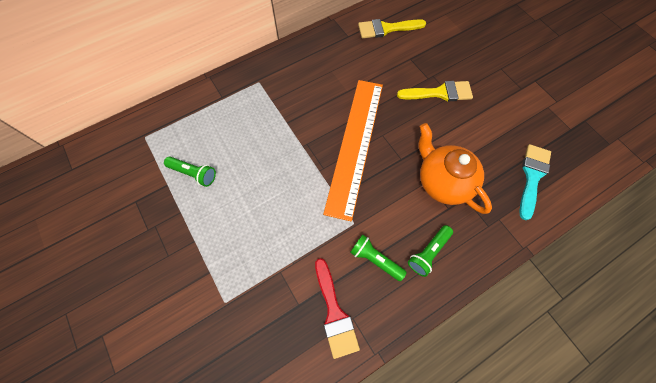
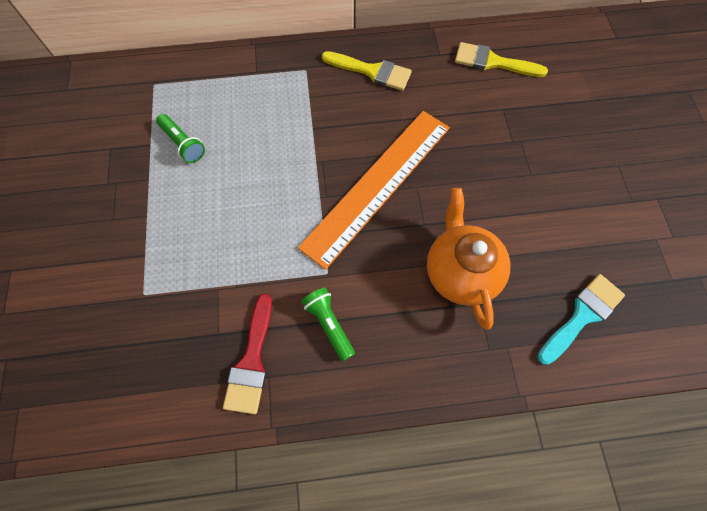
camera: 25 degrees right, 0 degrees up
(428, 252) = (396, 346): green flashlight -> none
(439, 93) = (517, 164): yellow brush -> yellow brush (371, 71)

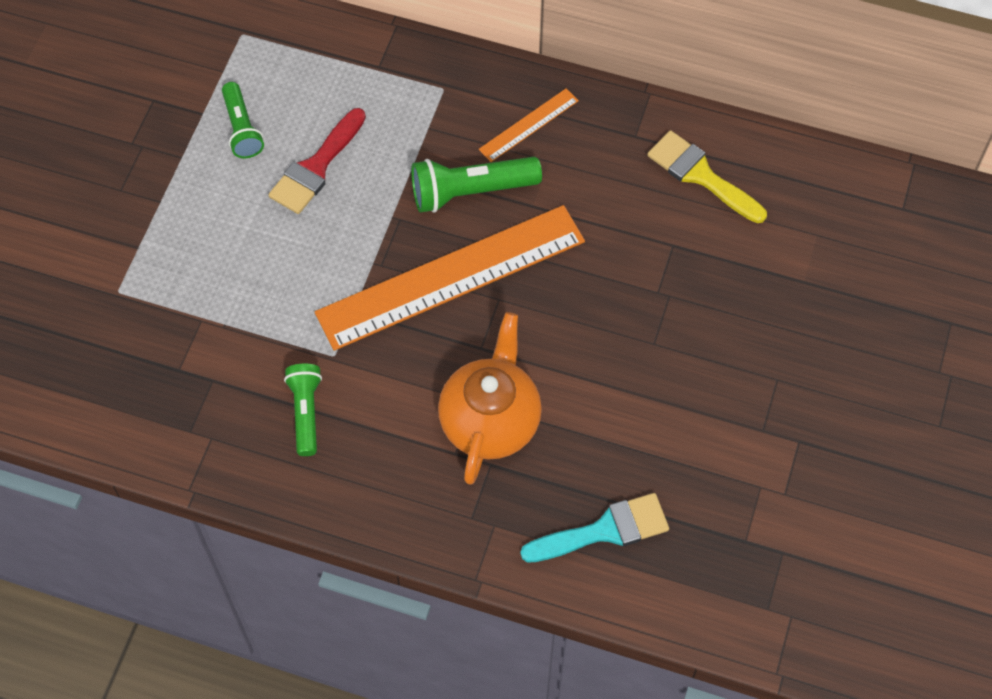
camera: 25 degrees right, 5 degrees down
(251, 361) = (201, 413): red brush -> red brush (316, 167)
(358, 126) = (470, 192): none -> green flashlight
(371, 71) = (528, 125): yellow brush -> orange ruler

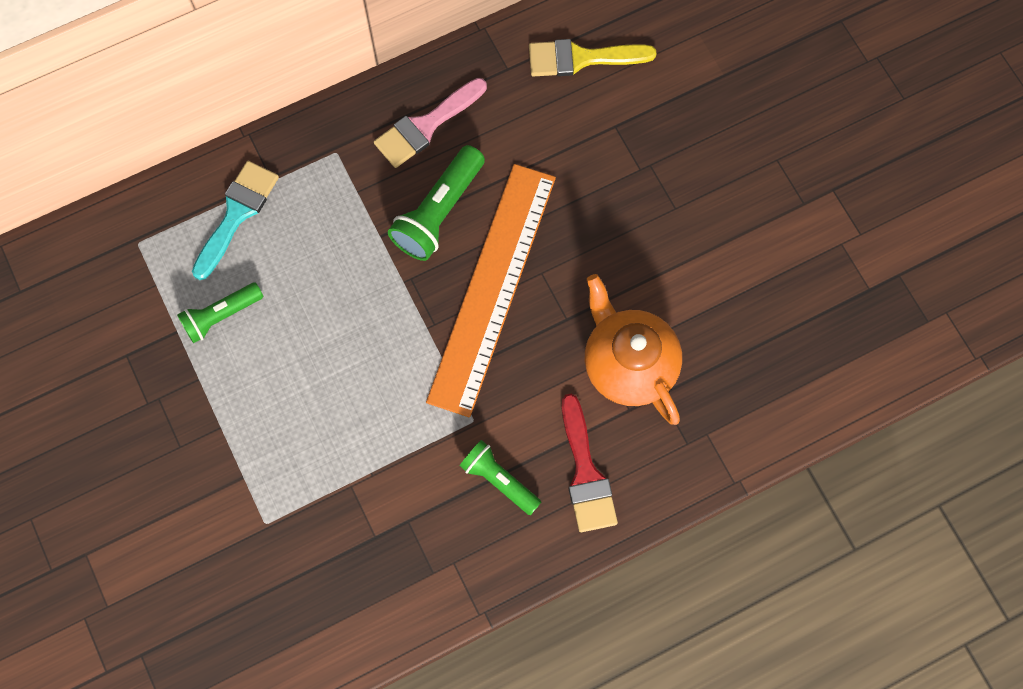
camera: 45 degrees left, 10 degrees up
(242, 129) = (221, 316): green flashlight -> green flashlight turned 120 degrees clockwise
(316, 167) = (308, 294): red brush -> red brush (585, 473)
(528, 125) = (426, 126): orange ruler -> pink brush
(604, 530) = (779, 368): turquoise brush -> turquoise brush (237, 214)

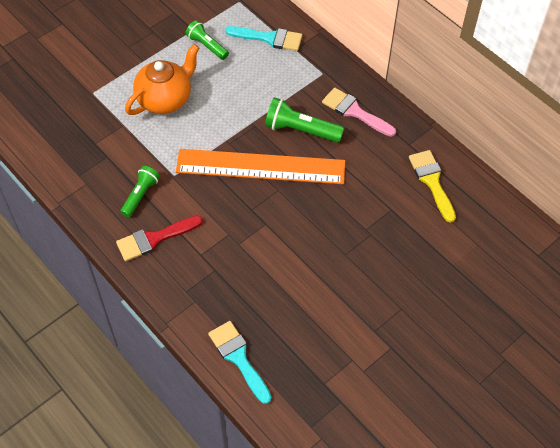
camera: 75 degrees right, 15 degrees down
(628, 364) = (230, 248): orange teapot -> orange teapot (165, 99)
(811, 392) = (239, 358): none -> turquoise brush

